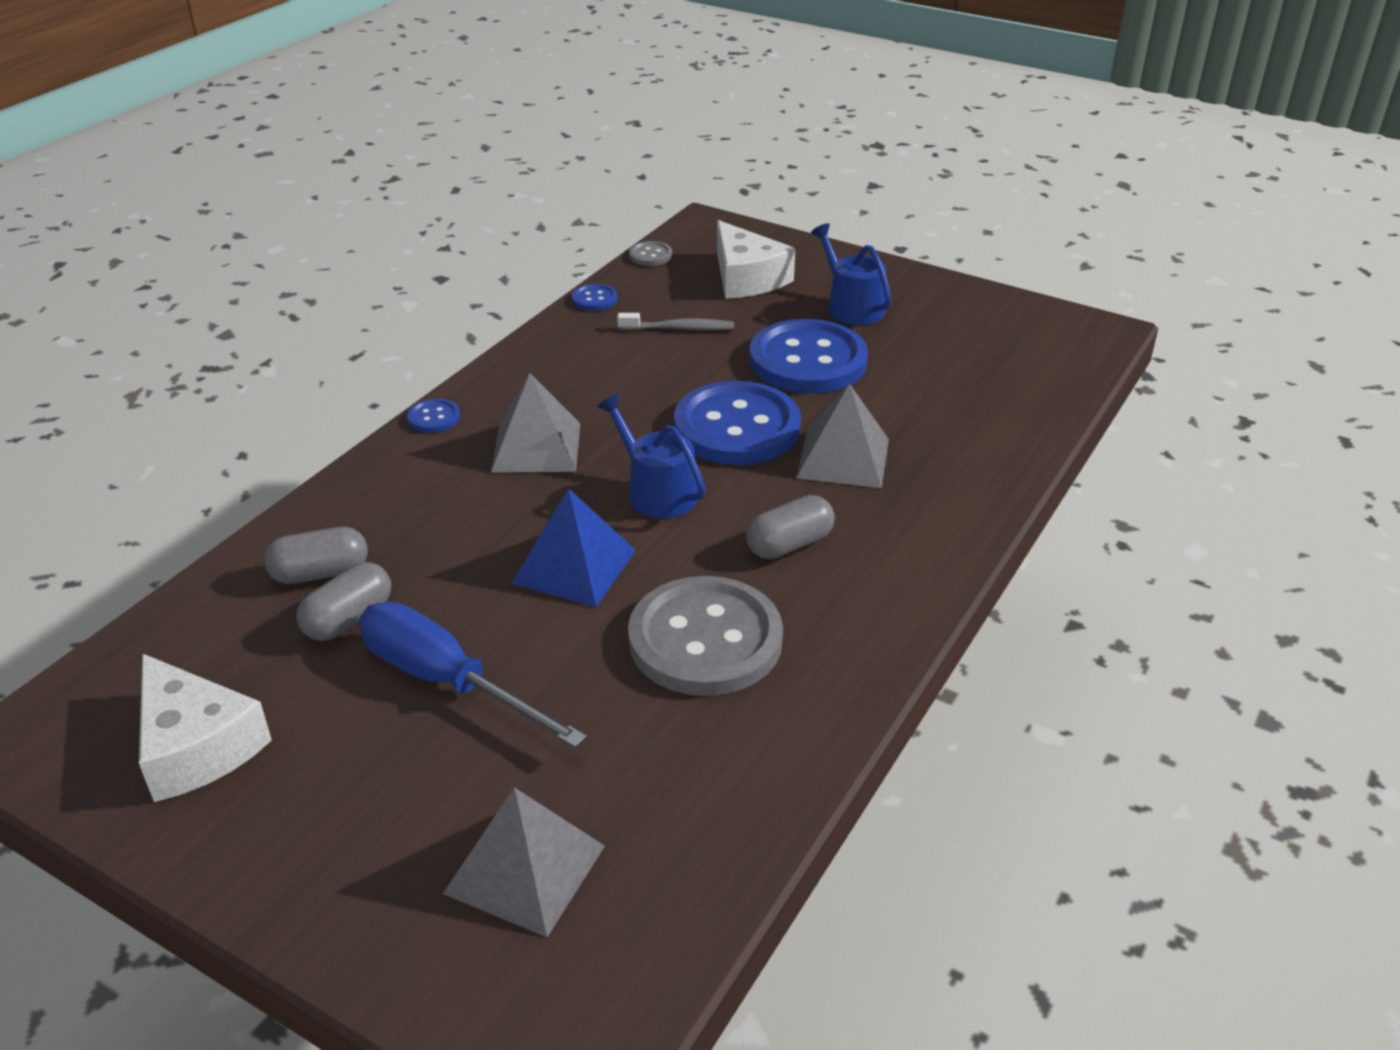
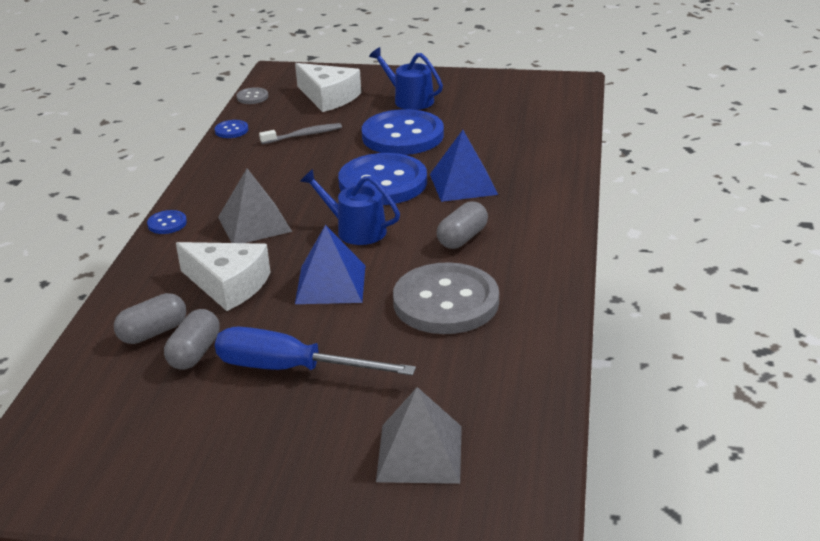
camera: 20 degrees left, 5 degrees down
(196, 746) = (139, 453): white cheese -> white cheese (228, 285)
(843, 458) = (463, 184): grey pyramid -> blue pyramid

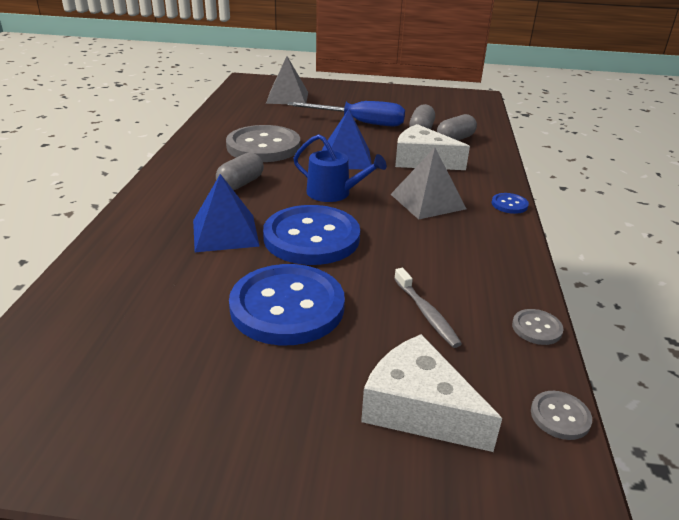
camera: 175 degrees right, 0 degrees up
(231, 130) = (536, 328): blue button -> grey button
(303, 135) = (426, 313): grey toothbrush -> grey toothbrush turned 90 degrees counterclockwise
(409, 100) = (271, 394): blue watering can -> none

